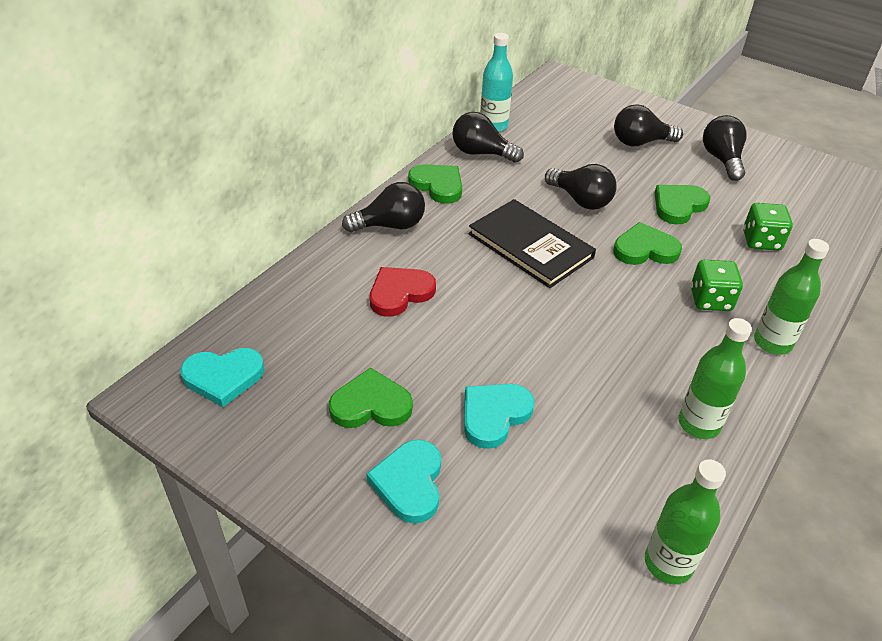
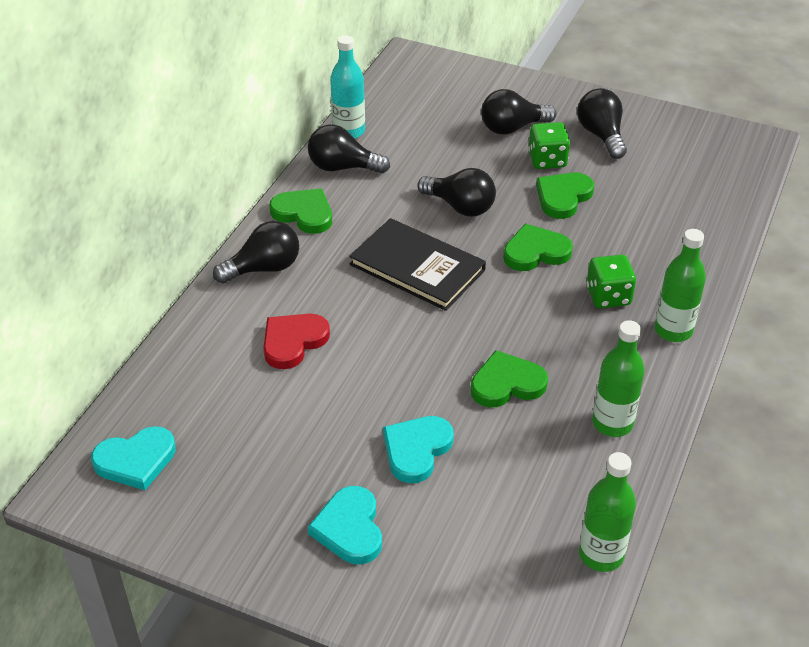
camera: 10 degrees left, 0 degrees up
(371, 405) = (293, 461): green heart -> green heart (507, 384)
(761, 241) = (651, 223): green dice -> green dice (547, 160)

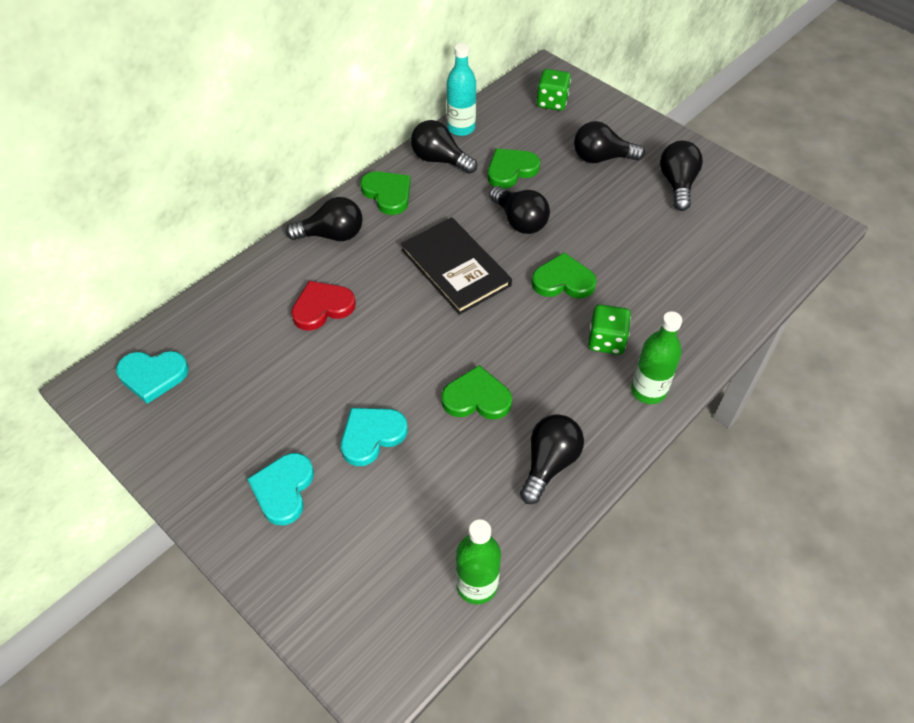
camera: 20 degrees right, 10 degrees up
(547, 160) = (617, 196): green dice -> green dice (552, 102)
(563, 197) = (613, 235): green heart -> green heart (511, 170)
(612, 423) = (549, 463): green bottle -> black light bulb

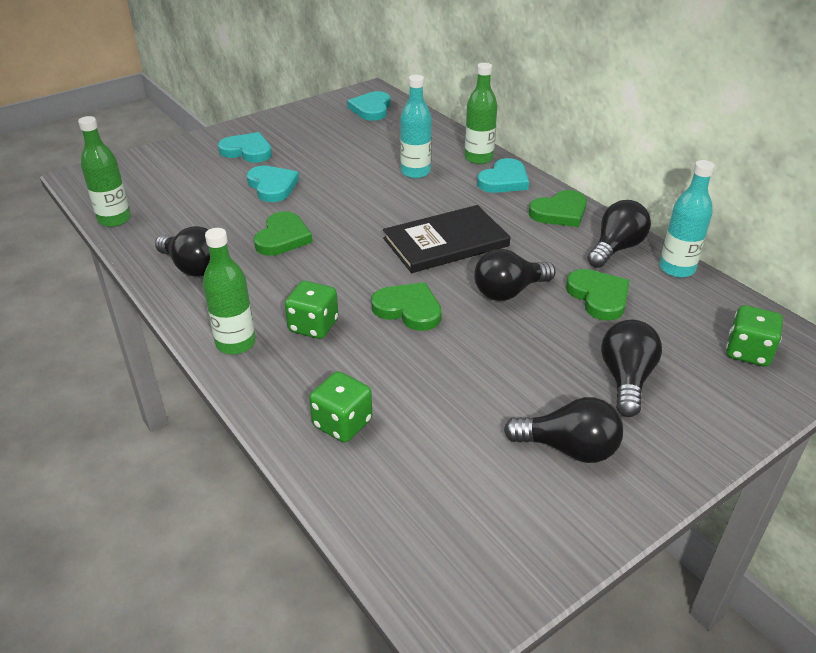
camera: 100 degrees right, 15 degrees down
(285, 258) = (478, 158): none -> green bottle
(322, 307) = (415, 172): red heart -> turquoise bottle
(332, 235) = (504, 180): black light bulb -> turquoise heart
(563, 281) = (408, 309): green heart -> green heart turned 75 degrees counterclockwise
(706, 300) = (342, 423): none -> green dice

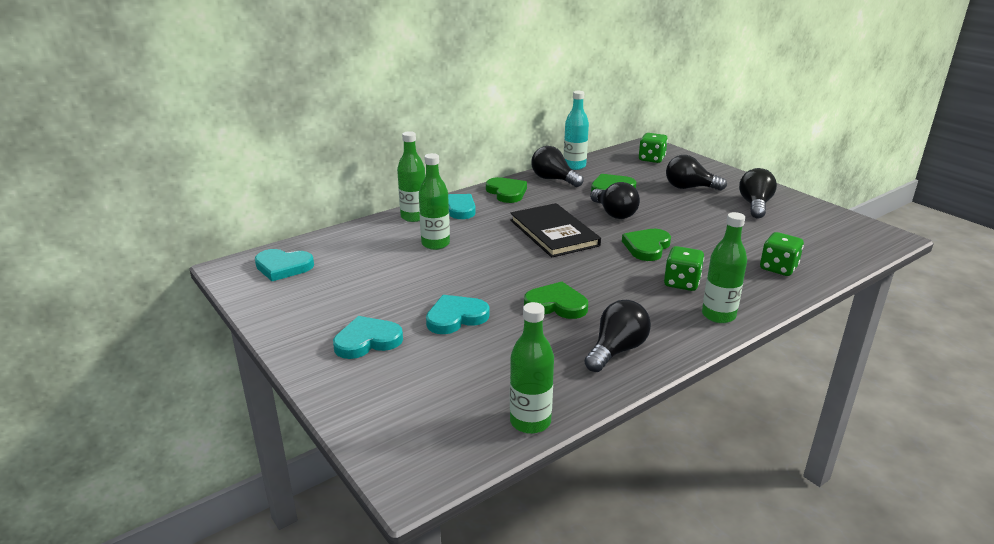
camera: 90 degrees left, 10 degrees down
(247, 151) = (367, 341): turquoise heart -> turquoise heart turned 45 degrees clockwise
(415, 172) = (435, 244): turquoise bottle -> green bottle

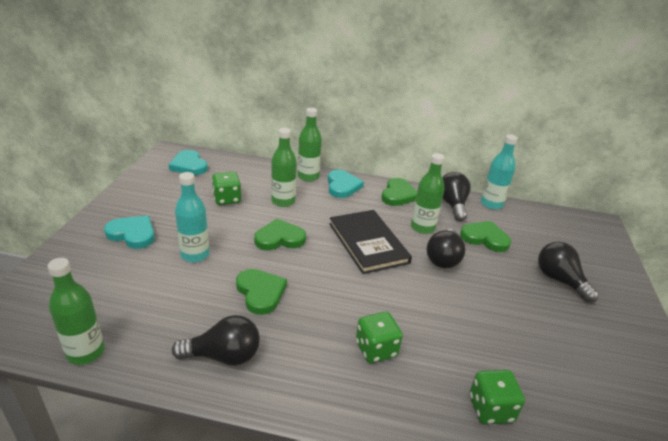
camera: 45 degrees right, 5 degrees up
(456, 317) = (195, 255): turquoise heart -> turquoise bottle
(554, 233) = (368, 243): black book -> black book turned 45 degrees counterclockwise
(647, 247) = (412, 301): green heart -> green heart (279, 238)
(651, 159) = (575, 236): green dice -> green dice (227, 199)
(718, 315) = (346, 399): green bottle -> green bottle (422, 227)
(755, 205) = (597, 338): black light bulb -> none

